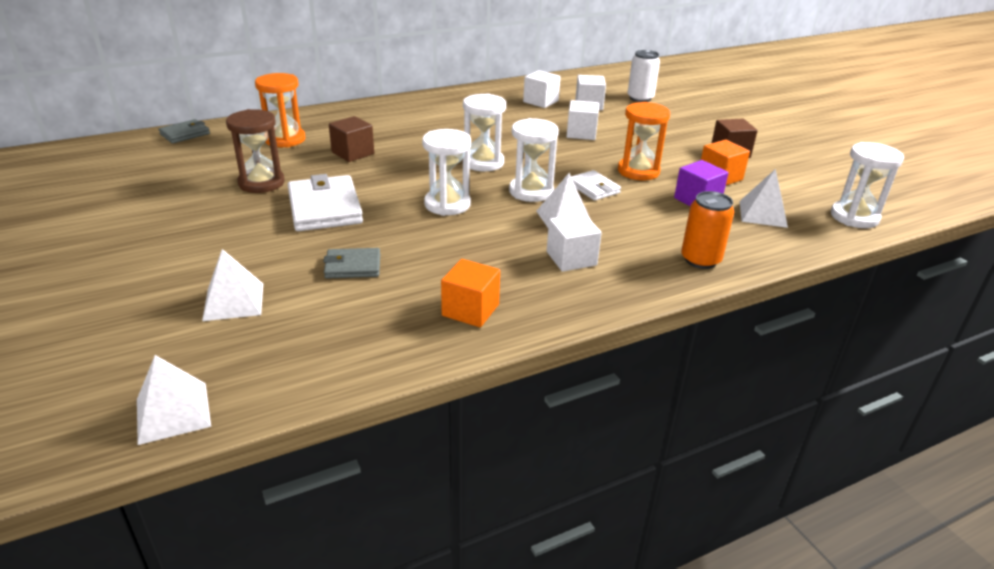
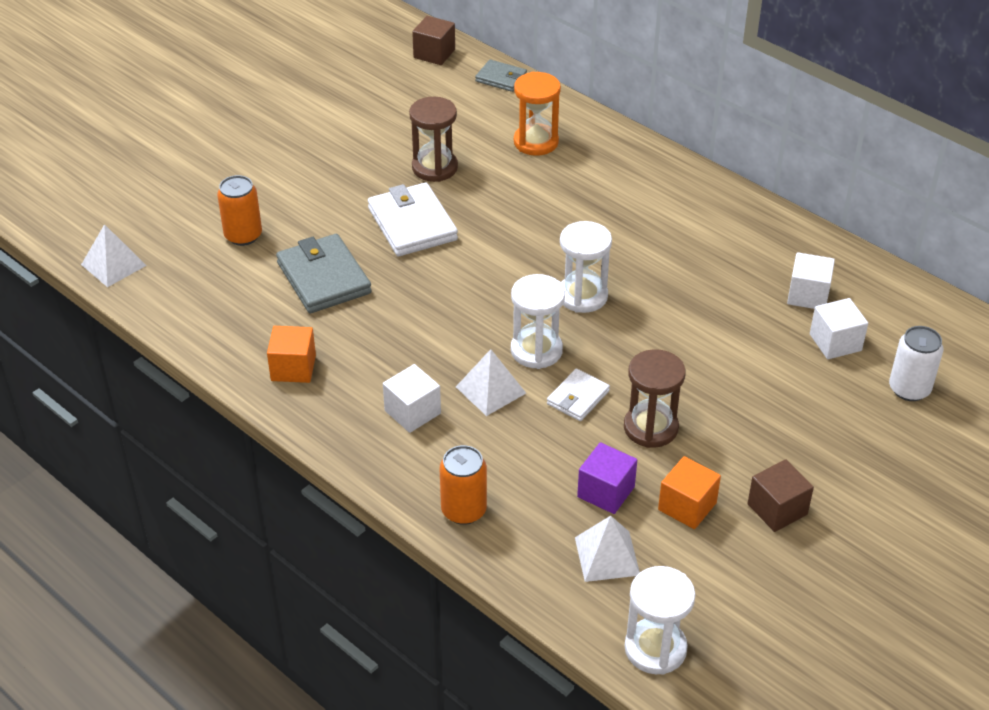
camera: 70 degrees right, 10 degrees up
(234, 301) = (243, 235): white pyramid -> orange can
(325, 208) = (412, 224): white wallet -> white wallet turned 75 degrees counterclockwise
(353, 153) = (538, 197): brown cube -> brown cube (434, 53)
(353, 266) = (324, 278): grey wallet -> grey wallet, size x1.76
(447, 204) = (469, 298): white hourglass -> none
(581, 133) = (729, 355): white cube -> none
(638, 171) = (650, 428): orange hourglass -> brown hourglass

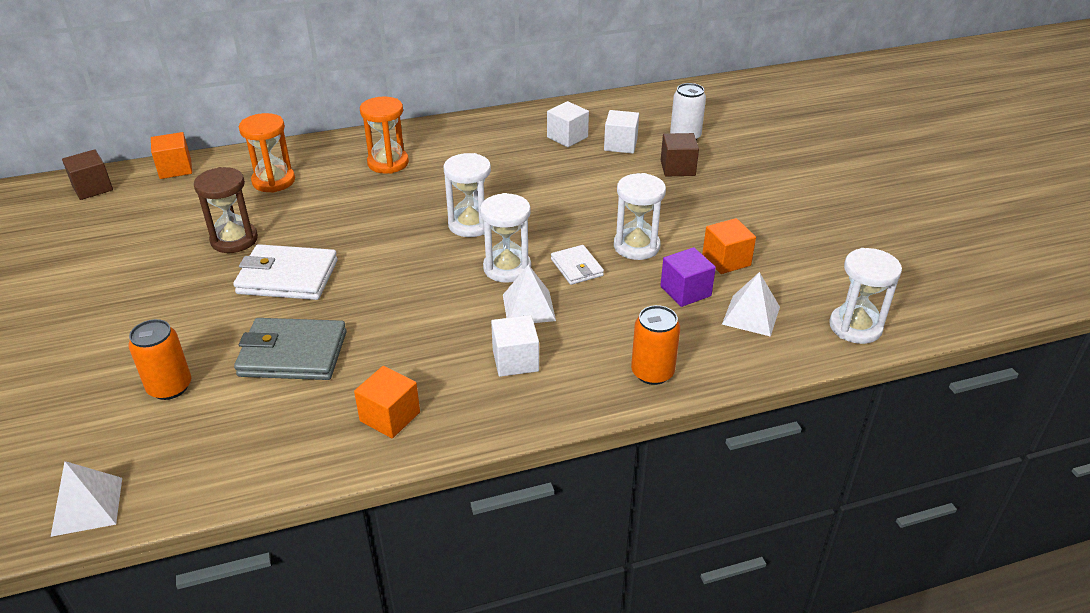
camera: 60 degrees left, 5 degrees down
(501, 78) = (175, 169): grey wallet -> orange cube
(632, 194) = (388, 163): none -> orange hourglass
(650, 428) = (636, 246): brown hourglass -> white hourglass
(777, 509) = (755, 224): brown cube -> brown cube (677, 168)

